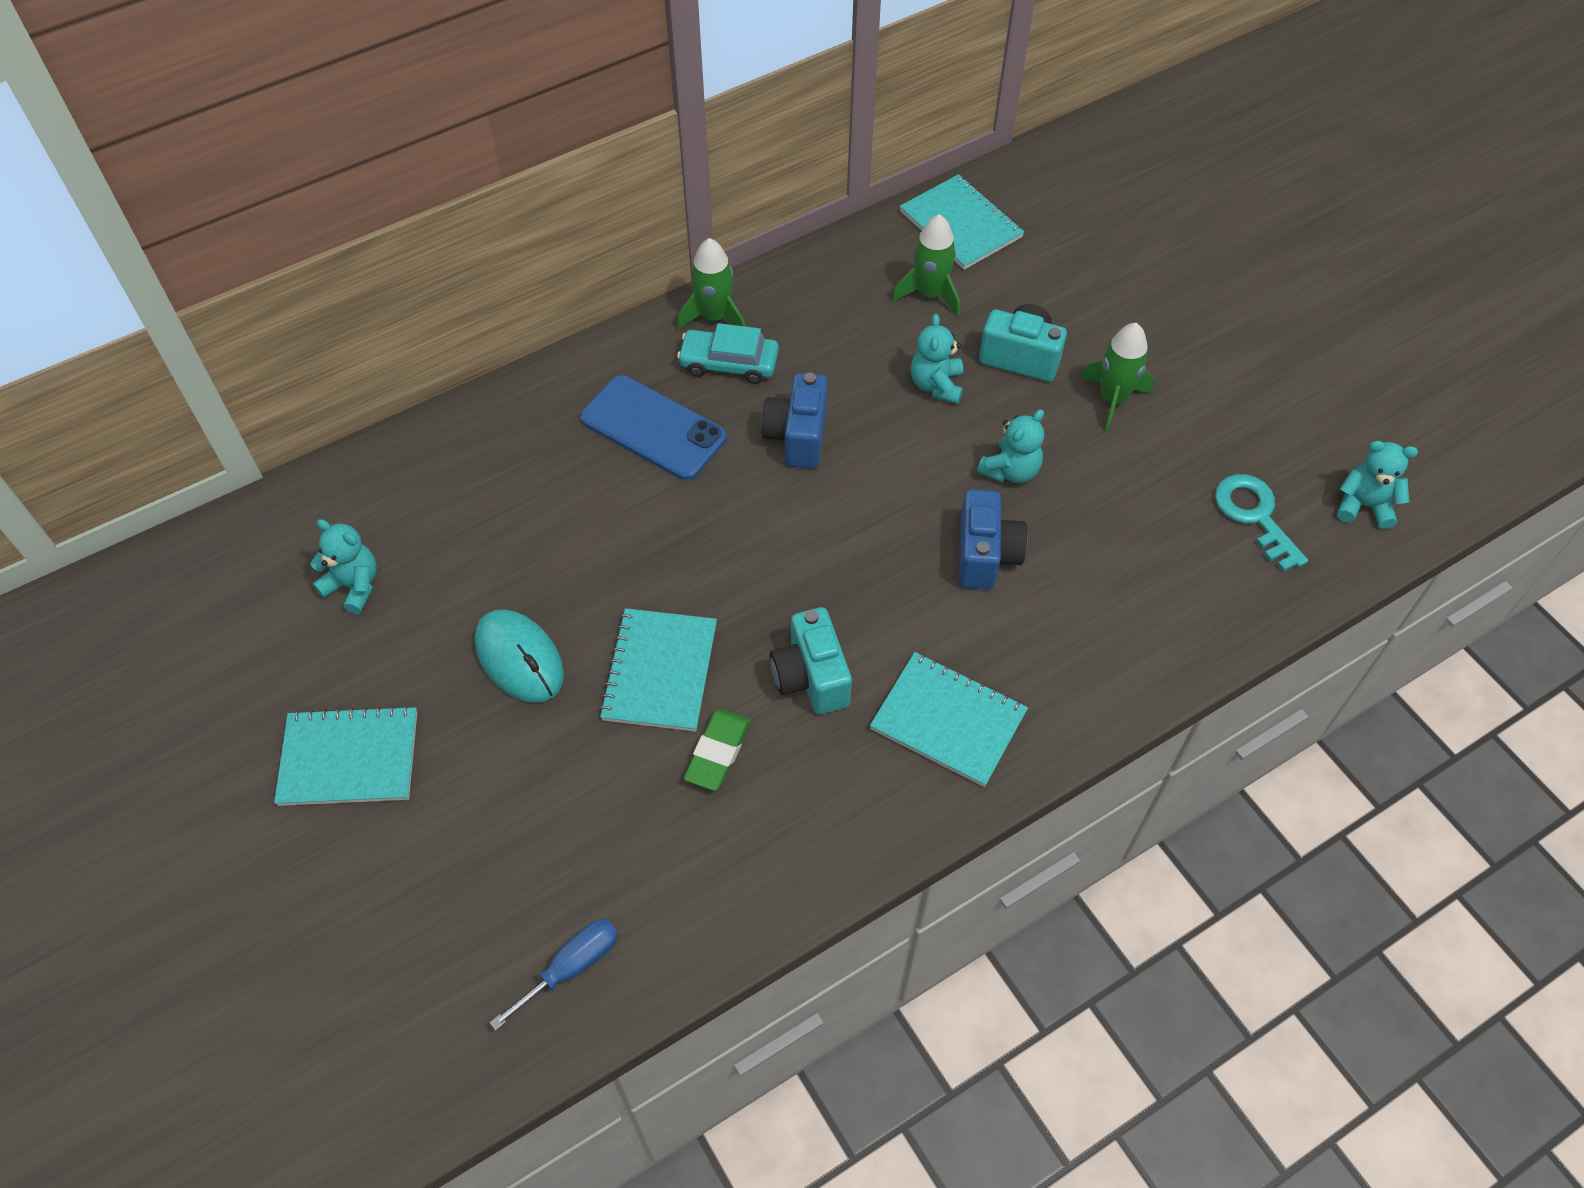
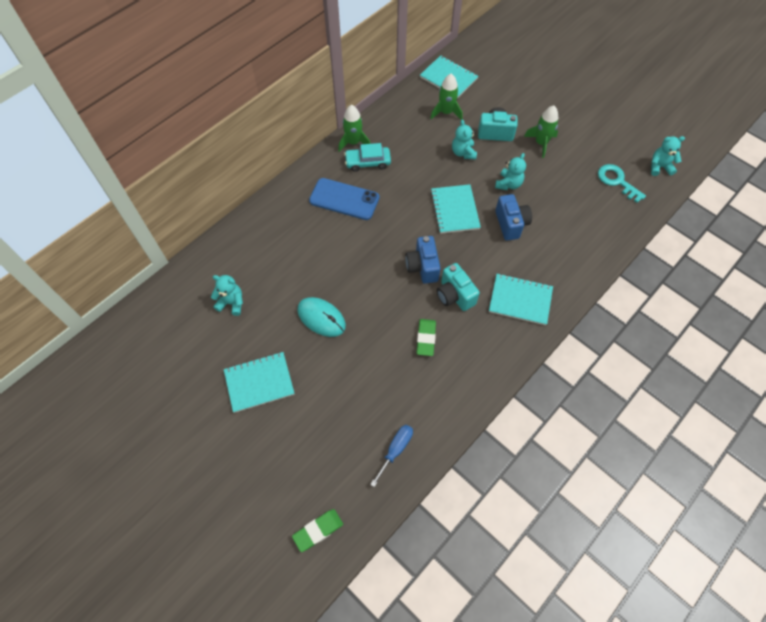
camera: 15 degrees left, 5 degrees up
(354, 1090) = (318, 530): none -> green eraser
(660, 671) = (387, 308): turquoise notebook -> turquoise notebook (455, 210)
(797, 436) = (410, 189): blue camera -> blue camera (422, 267)

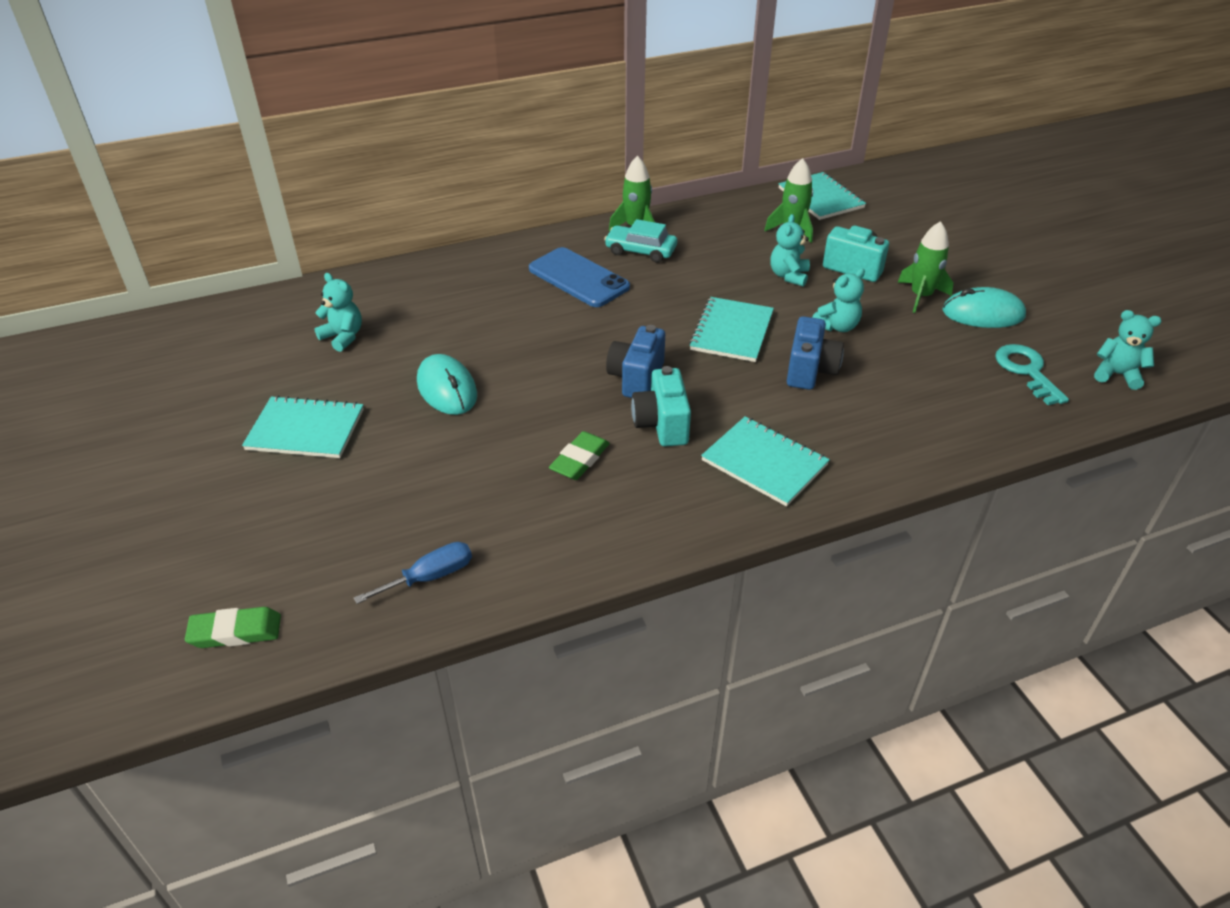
camera: 25 degrees right, 20 degrees down
(578, 145) = (983, 314): none -> turquoise mouse

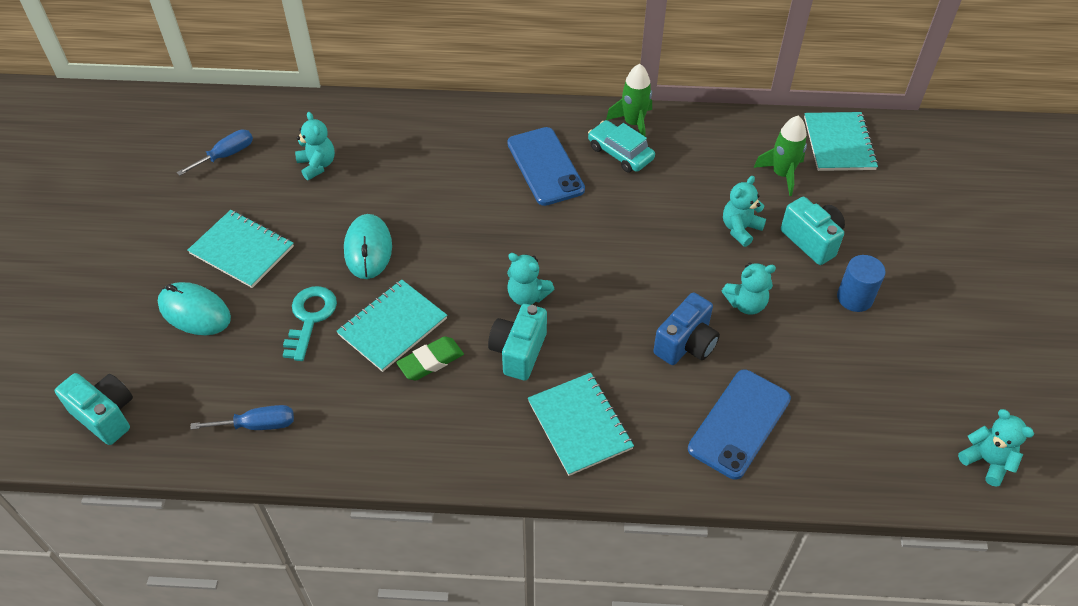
camera: 25 degrees right, 10 degrees up
(232, 355) = (226, 155): none -> blue screwdriver
(235, 632) = (106, 415): green eraser -> turquoise camera
(636, 378) = (527, 296): blue camera -> turquoise teddy bear
(732, 331) = (644, 275): turquoise notebook -> turquoise notebook (392, 327)
(903, 414) = (739, 423): none -> blue phone
(921, 296) = (854, 298): green rocket -> blue cylinder
(983, 314) = (903, 340): turquoise mouse -> turquoise mouse (195, 311)
(1026, 371) = (896, 422): turquoise key -> turquoise key (310, 318)

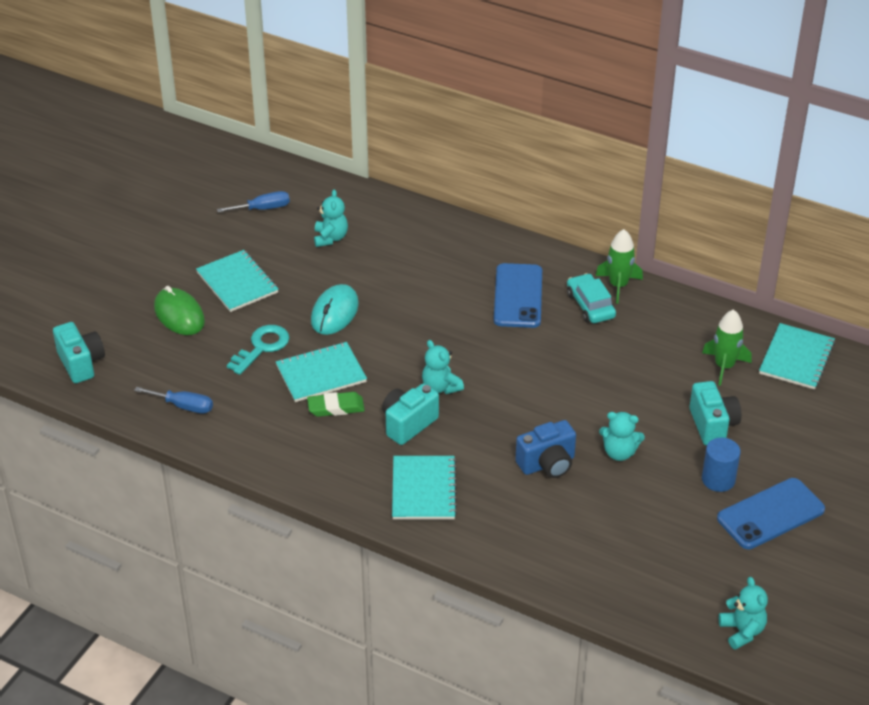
camera: 25 degrees right, 10 degrees down
(195, 311) = (179, 315): turquoise mouse -> green mouse
(739, 423) = (552, 533): blue phone -> blue phone (770, 514)
(740, 229) = (655, 396): turquoise teddy bear -> none

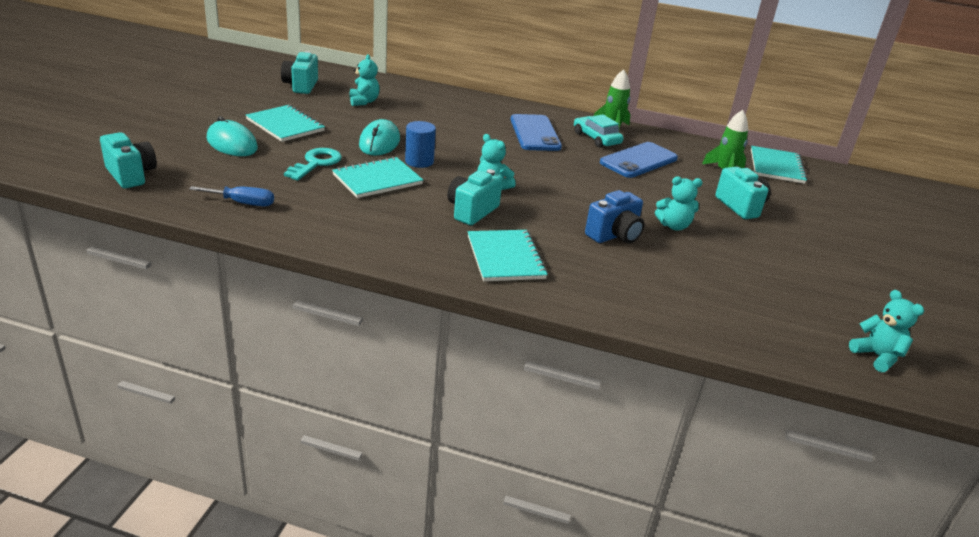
camera: 15 degrees left, 10 degrees down
(179, 315) = (232, 144): green mouse -> turquoise mouse
(263, 209) = (301, 86): blue screwdriver -> turquoise camera
(336, 407) = (398, 201): green eraser -> none
(718, 479) = (770, 241): blue cylinder -> blue cylinder (419, 161)
(770, 514) = (832, 264): blue phone -> blue phone (638, 160)

